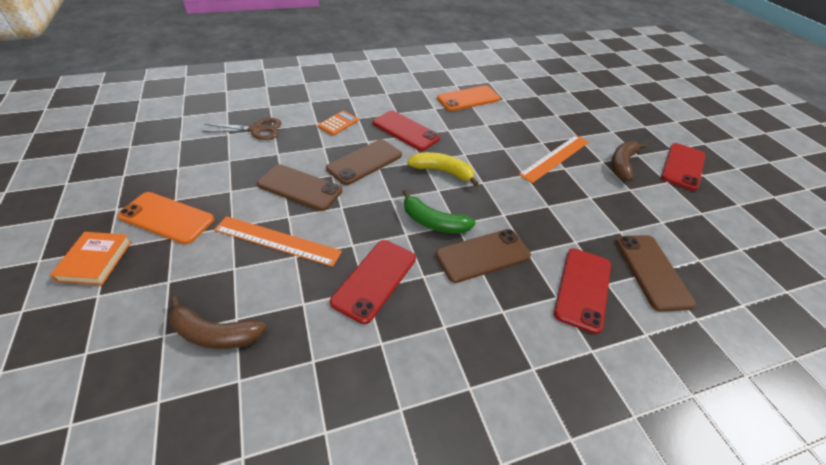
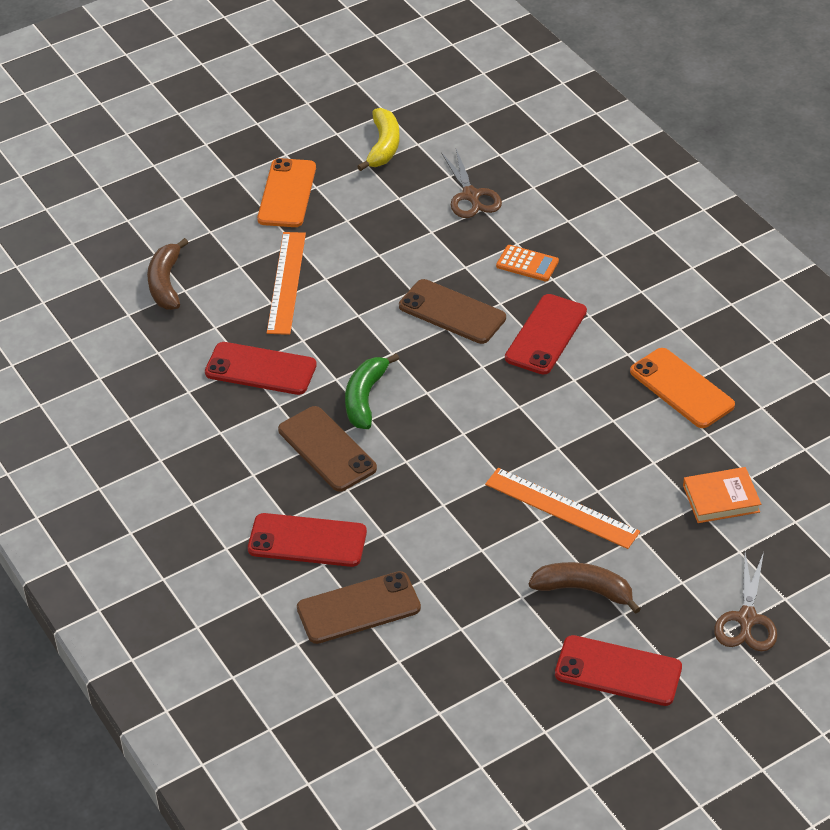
camera: 80 degrees right, 0 degrees up
(95, 261) = (217, 176): orange book -> orange book (721, 498)
(300, 187) = (376, 271): brown phone -> none
(442, 171) = (467, 390): yellow banana -> yellow banana (383, 146)
(636, 119) = (746, 619): none -> brown scissors

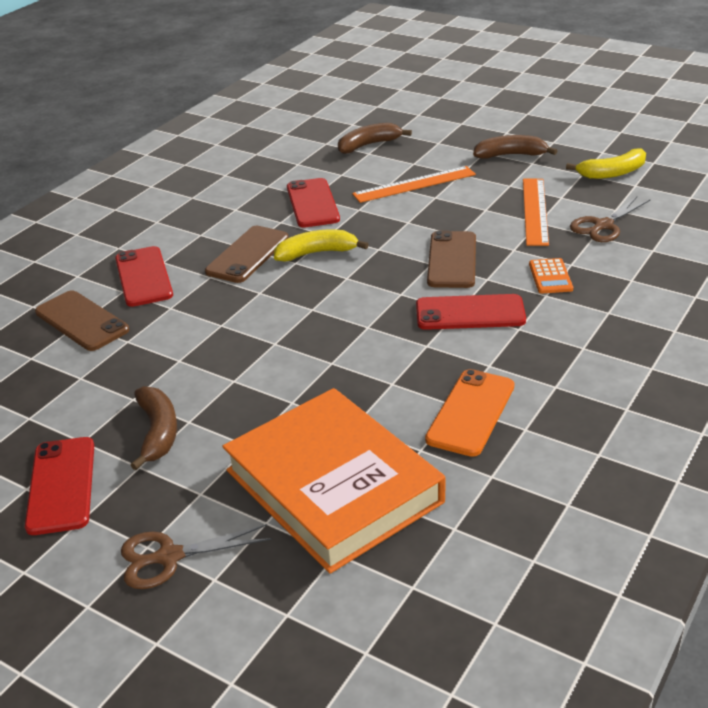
camera: 65 degrees right, 10 degrees down
(287, 193) = (510, 155): orange phone -> brown banana
(365, 398) = (317, 253): green banana -> yellow banana
(561, 508) = (255, 388): orange ruler -> orange ruler (535, 211)
(721, 498) = (333, 486): orange book -> orange book, size x2.38

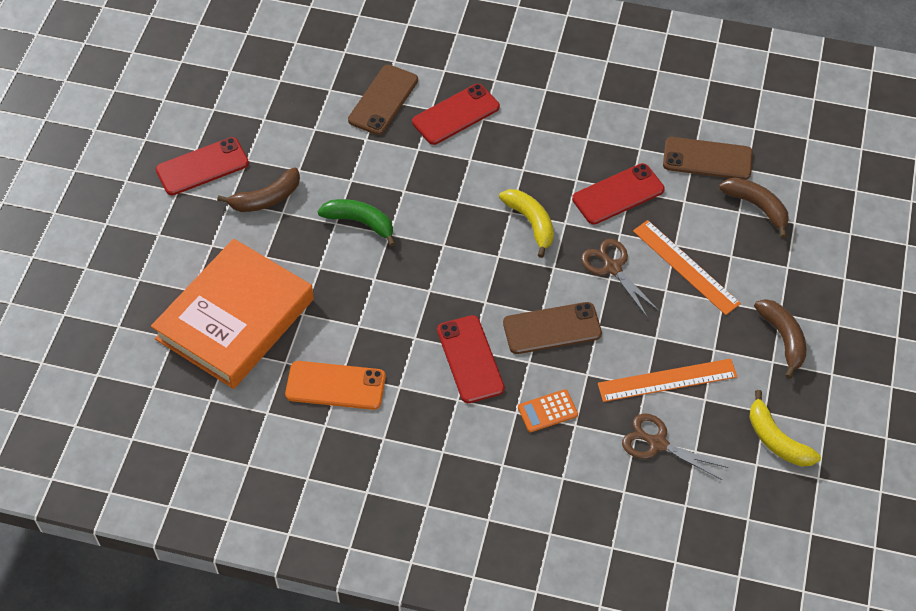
camera: 70 degrees right, 20 degrees up
(169, 557) = (152, 249): brown scissors -> brown scissors (612, 268)
(245, 361) = (360, 222): none -> green banana
(248, 255) = (512, 174): brown phone -> brown phone (707, 159)

